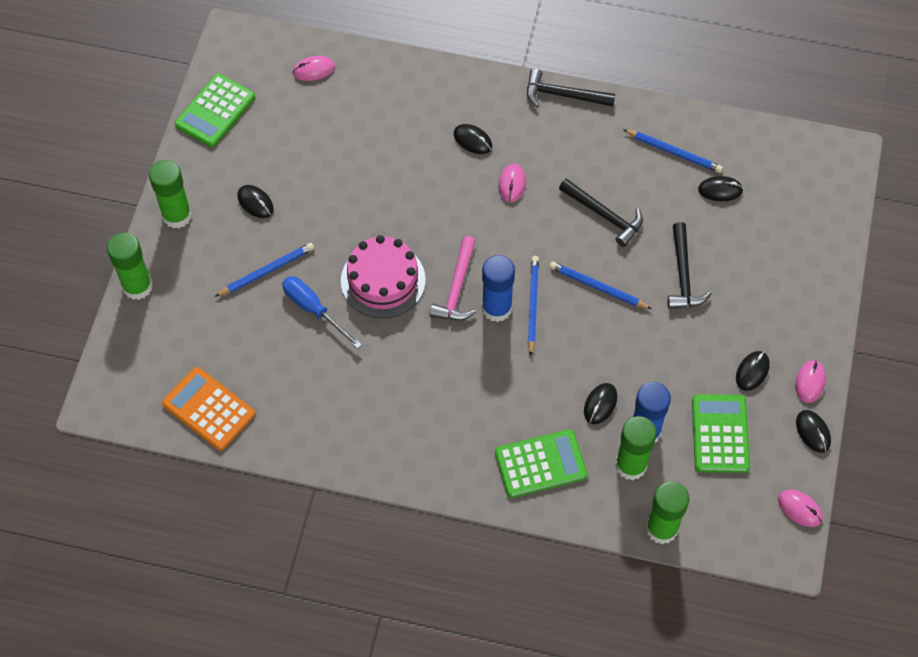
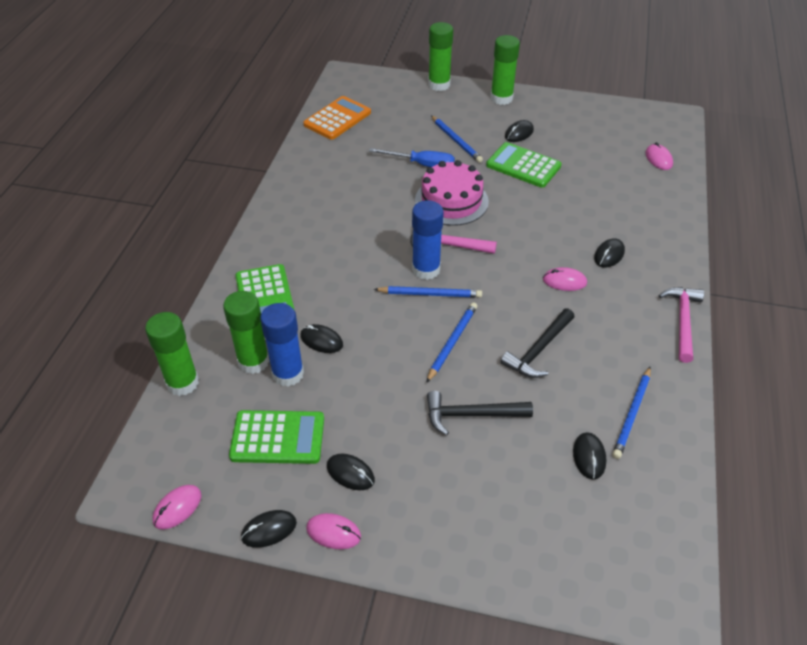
camera: 90 degrees right, 15 degrees down
(215, 111) = (601, 111): green calculator -> green calculator (523, 166)
(313, 309) = (422, 165): blue screwdriver -> blue screwdriver turned 60 degrees clockwise
(563, 95) = (682, 321): black hammer -> pink hammer

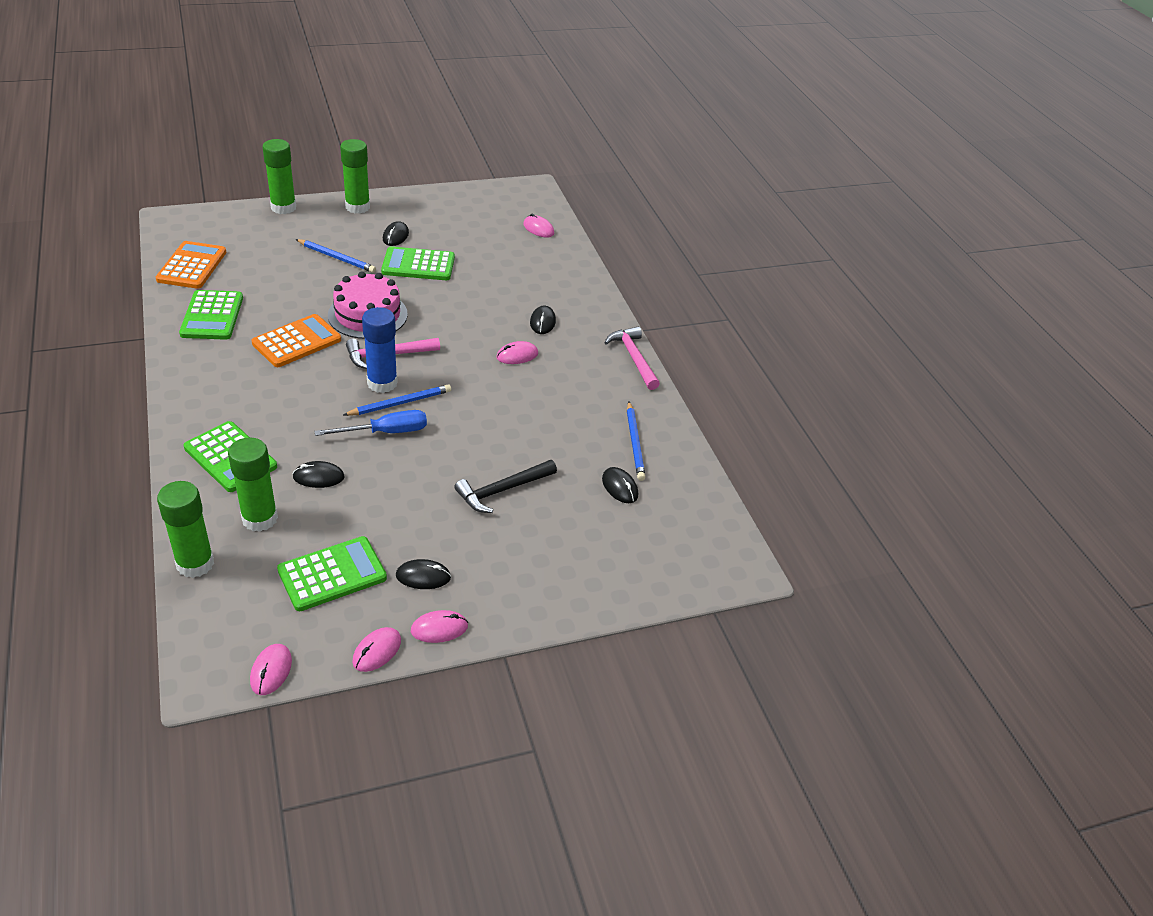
camera: 35 degrees left, 5 degrees down
(269, 530) = (377, 651): black mouse -> pink mouse
(288, 374) = (304, 517): blue glue stick -> none
(326, 166) = (212, 316): none -> green calculator
(378, 209) = (297, 342): none -> orange calculator
(422, 165) = (315, 289): blue screwdriver -> blue screwdriver (386, 432)
(452, 342) = (447, 437): blue pencil -> none
(538, 350) = (528, 419): black hammer -> none

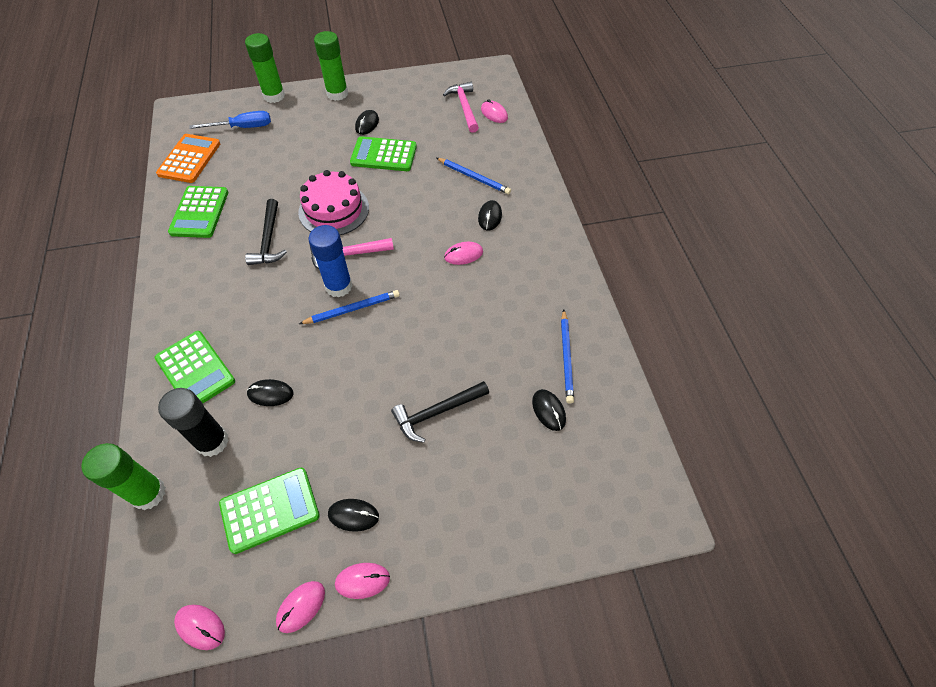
camera: 10 degrees right, 15 degrees up
(260, 519) = (212, 441): green glue stick -> black glue stick
(271, 671) = (200, 627): pink mouse -> pink mouse turned 75 degrees counterclockwise
(297, 342) = (268, 240): orange calculator -> black hammer
(336, 257) = (313, 148): blue pencil -> blue pencil (474, 177)
(386, 432) = (336, 342): blue screwdriver -> blue screwdriver (243, 127)
(633, 358) = (571, 257): pink hammer -> pink hammer (464, 107)

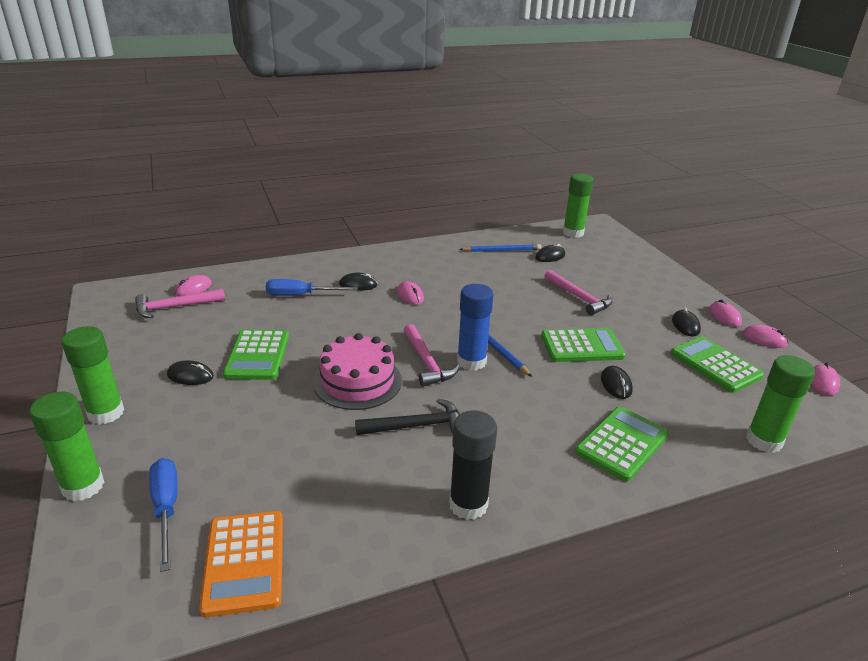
camera: 100 degrees left, 25 degrees down
(189, 159) = (244, 562): orange calculator -> orange calculator turned 105 degrees counterclockwise
(199, 212) = (375, 510): green calculator -> green calculator (582, 346)
(212, 441) = (686, 411): black glue stick -> black glue stick (468, 504)
(437, 412) = (579, 298): black hammer -> pink hammer
(474, 177) = (300, 295): blue pencil -> blue screwdriver
(626, 464) = (573, 233): none -> green glue stick

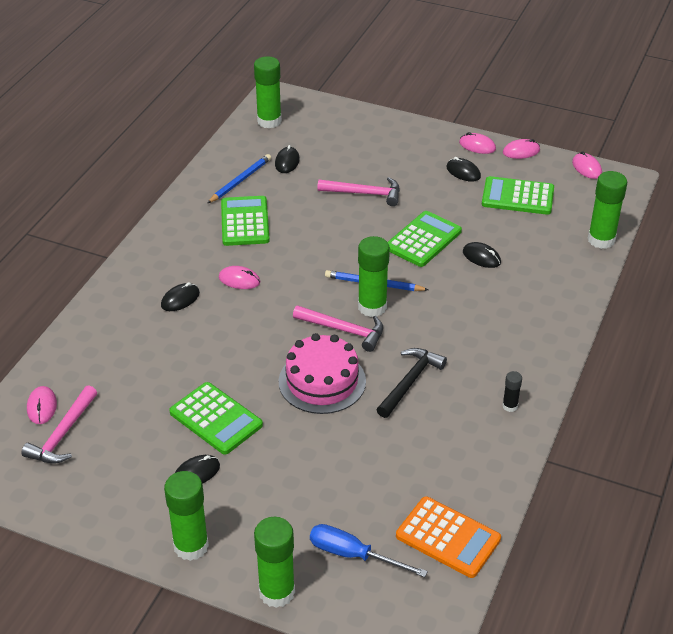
camera: 45 degrees left, 10 degrees up
(300, 295) = (151, 344): blue screwdriver -> none
(468, 504) = (510, 406): black glue stick -> black glue stick, size x0.49
(471, 362) = (372, 307): blue glue stick -> green glue stick
(622, 444) = (536, 300): green calculator -> green calculator (245, 222)

